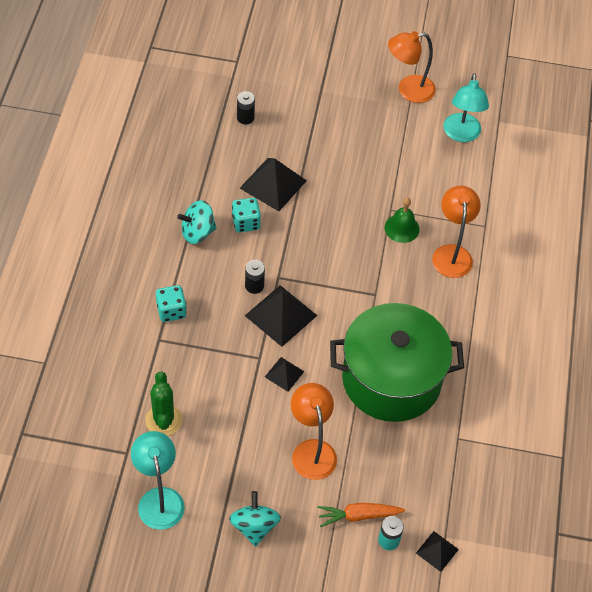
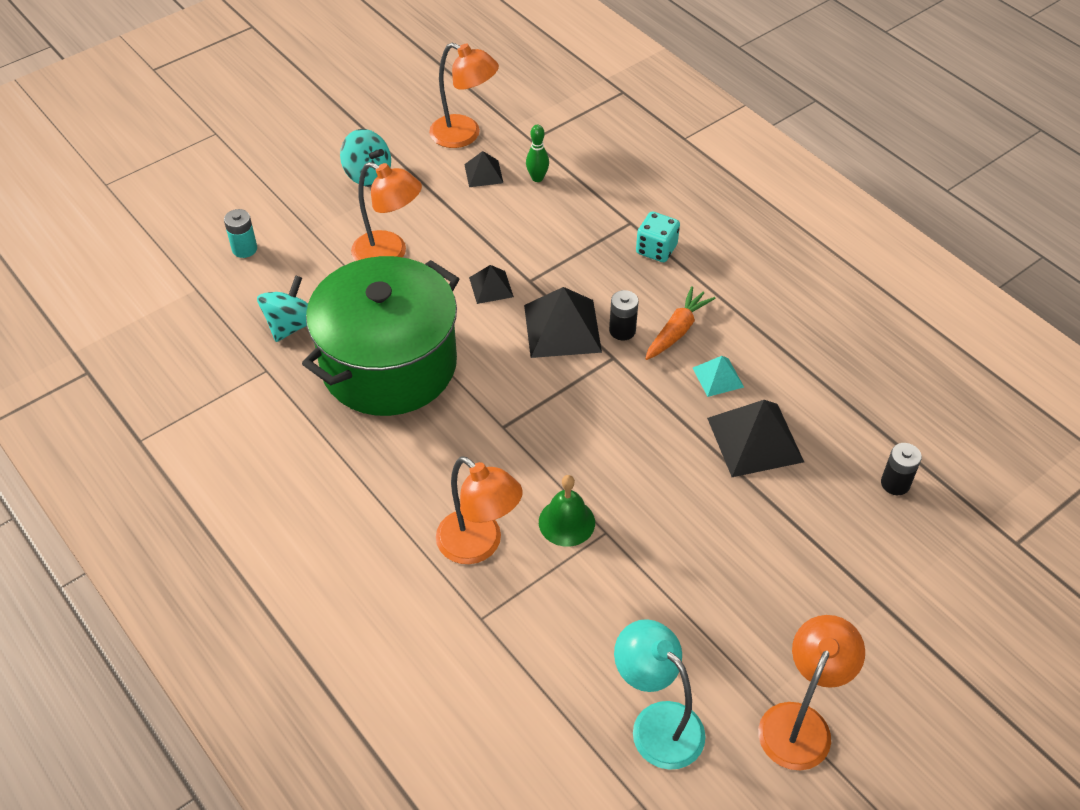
camera: 135 degrees right, 5 degrees down
(159, 499) = (464, 135): turquoise lamp -> orange lamp
(163, 420) = (537, 178): green cactus -> green bowling pin
(197, 232) = (742, 328): turquoise spinning top -> turquoise spinning top (291, 325)
(246, 222) = (718, 377): turquoise dice -> turquoise pyramid
(358, 516) = (291, 244): orange carrot -> orange carrot (677, 330)
(437, 551) = (192, 274): black pyramid -> black pyramid (483, 173)

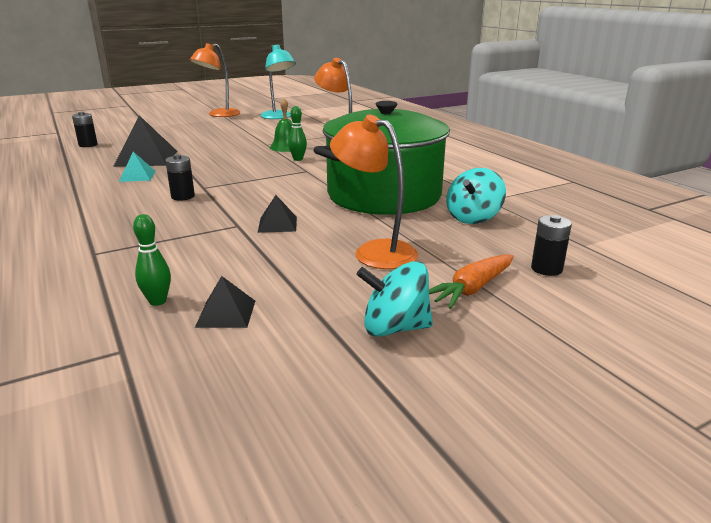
camera: 170 degrees left, 25 degrees down
(244, 249) = (546, 269): turquoise battery -> black battery
(368, 175) = (394, 328): turquoise spinning top -> turquoise spinning top turned 45 degrees counterclockwise
(464, 135) = (223, 369): orange lamp -> none
(529, 468) = (298, 159): none -> green bowling pin
(562, 328) = (231, 201): black pyramid -> none
(656, 249) = (94, 233): turquoise dice -> none
(677, 330) = (139, 194): orange carrot -> orange carrot (472, 289)

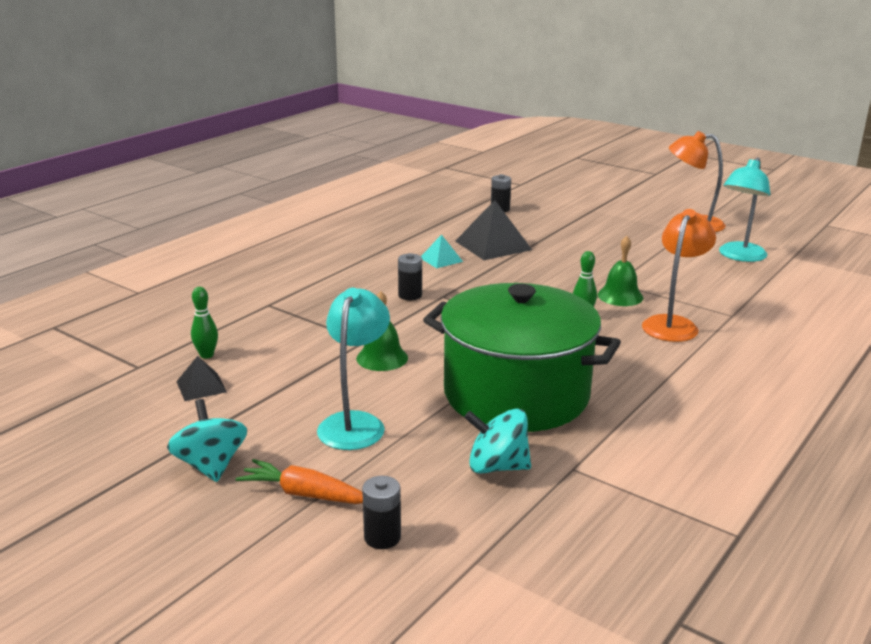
camera: 65 degrees right, 0 degrees up
(277, 224) = (382, 358): black pyramid -> green bell
(374, 251) = (355, 423): orange lamp -> turquoise lamp

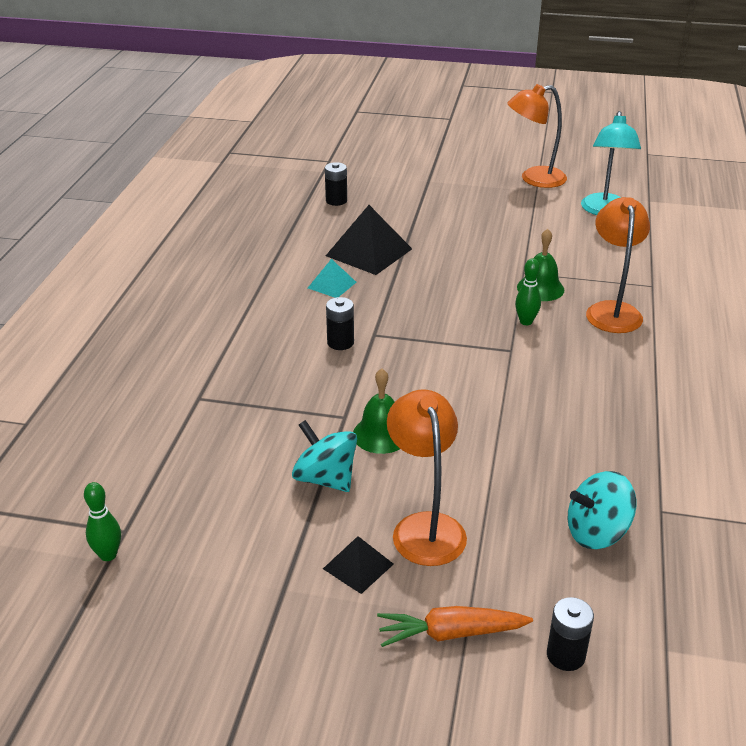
camera: 25 degrees left, 10 degrees up
(201, 386) = (223, 534): black pyramid -> black pyramid (358, 566)
(206, 355) = (191, 489): green bowling pin -> green bowling pin (108, 555)
(211, 465) = (326, 634): turquoise spinning top -> turquoise spinning top (325, 478)
(355, 423) = (425, 527): turquoise lamp -> orange lamp
(516, 394) = (544, 440): green pot -> none

